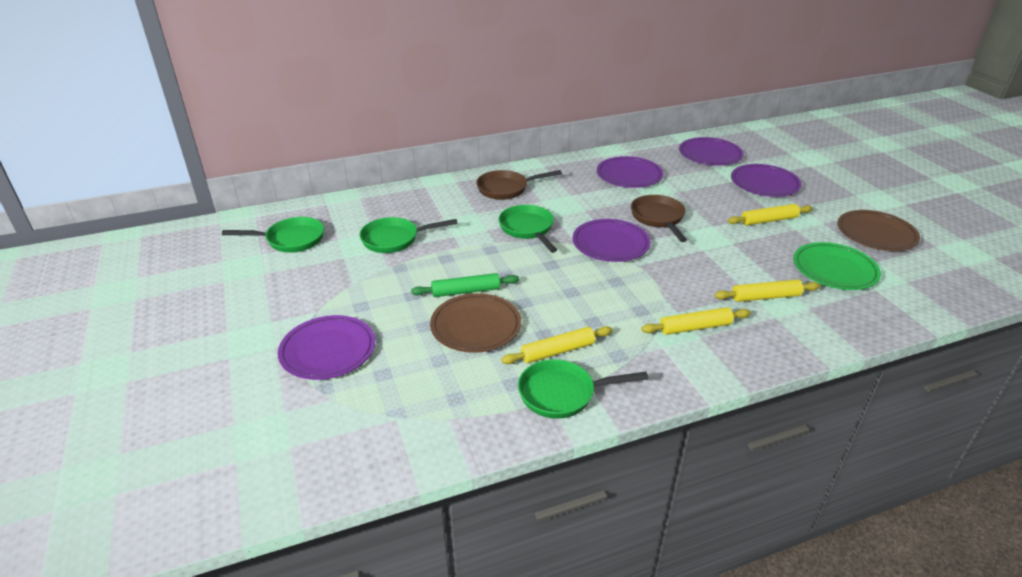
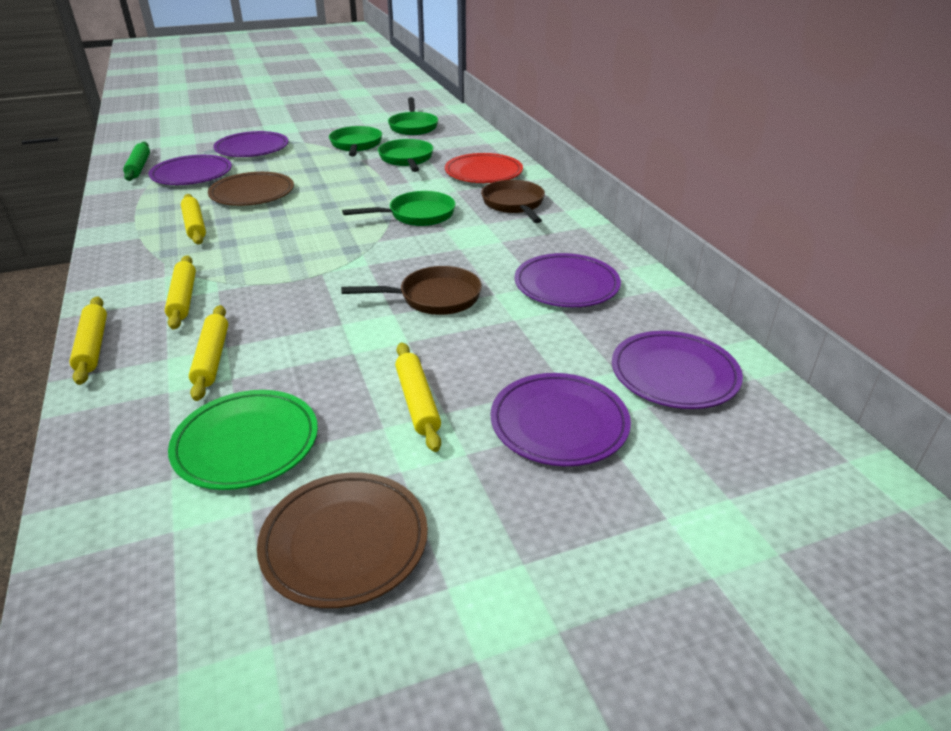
camera: 90 degrees right, 0 degrees up
(437, 200) = (483, 173): none -> red plate
(466, 291) = (308, 189): green rolling pin -> green rolling pin (139, 167)
(562, 394) = (138, 226): green pan -> green pan (356, 145)
(610, 244) = (374, 260): purple plate -> purple plate (192, 174)
(779, 358) = (93, 346): none -> yellow rolling pin

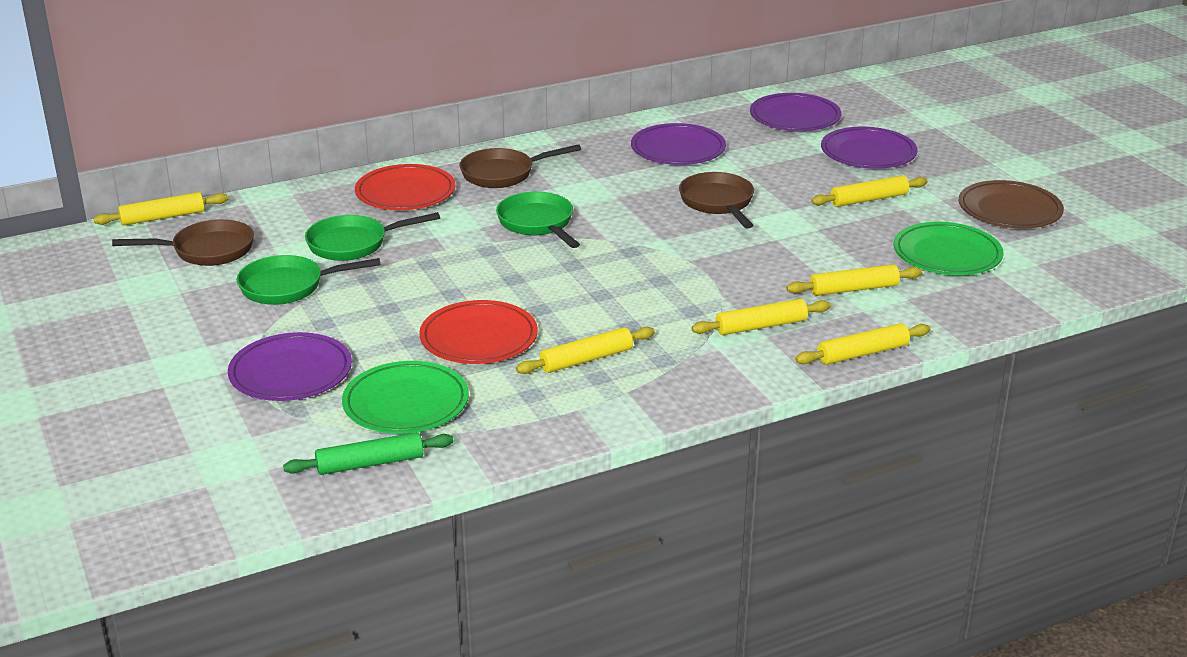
camera: 95 degrees left, 5 degrees down
(192, 174) = (406, 403): purple plate -> green plate
(252, 193) = (479, 338): brown plate -> red plate
(413, 126) = (207, 250): green pan -> brown pan
(461, 116) = (163, 217): none -> yellow rolling pin

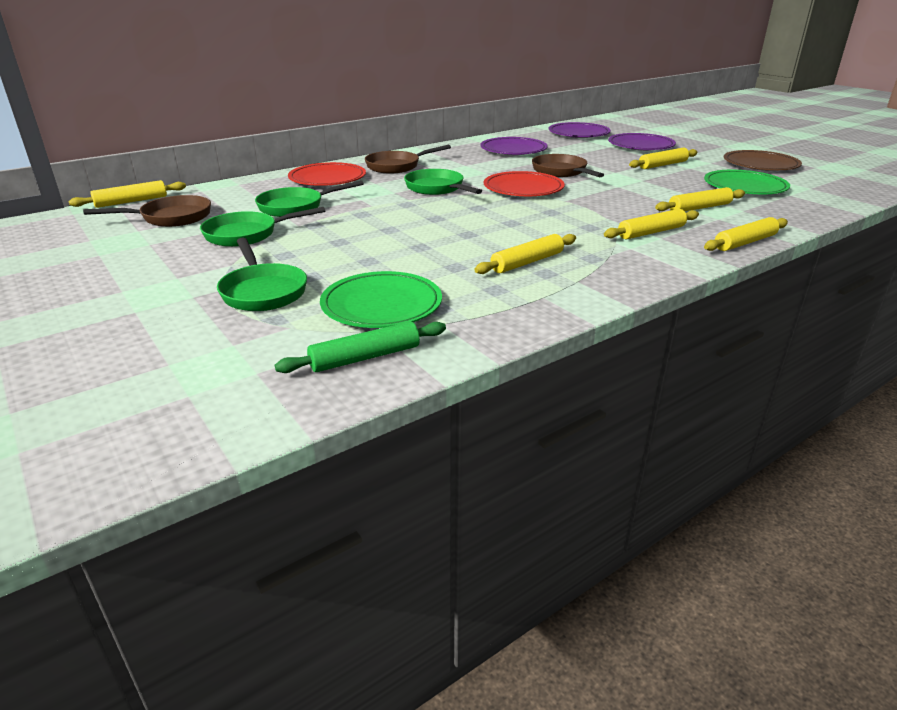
camera: 10 degrees left, 0 degrees up
(291, 373) = (263, 291): purple plate -> green pan
(479, 338) = (426, 255): red plate -> red plate (523, 189)

